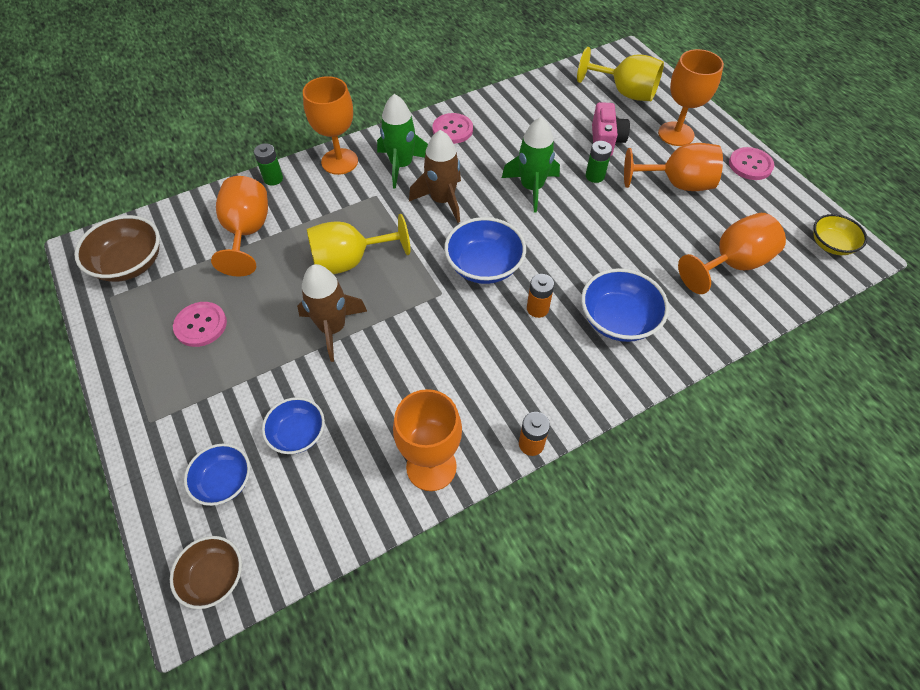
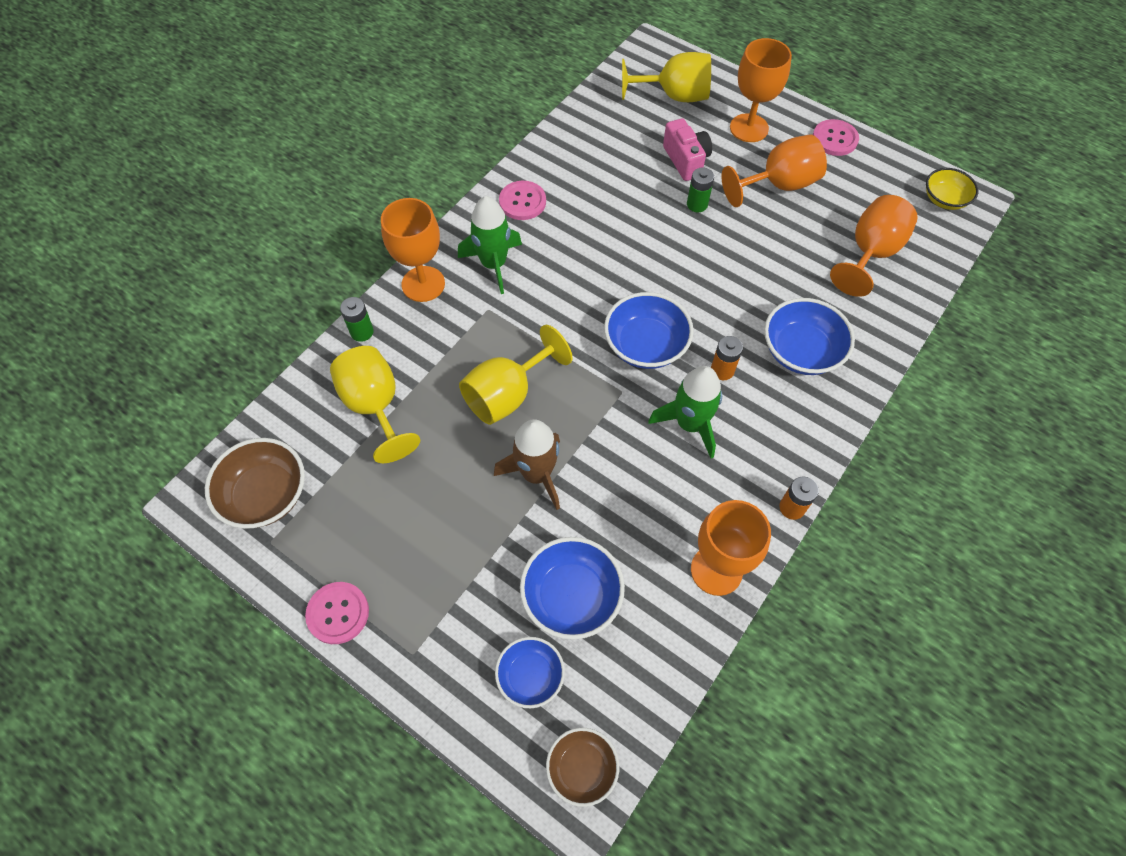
camera: 25 degrees left, 5 degrees up
(201, 325) = (395, 529): pink button -> pink button (338, 613)
(247, 233) = (375, 406): orange goblet -> yellow goblet
(298, 434) = (571, 596): blue bowl -> blue bowl, size x1.55
(442, 200) = (561, 289): brown rocket -> none
(531, 188) = (643, 241): green rocket -> green rocket (690, 424)

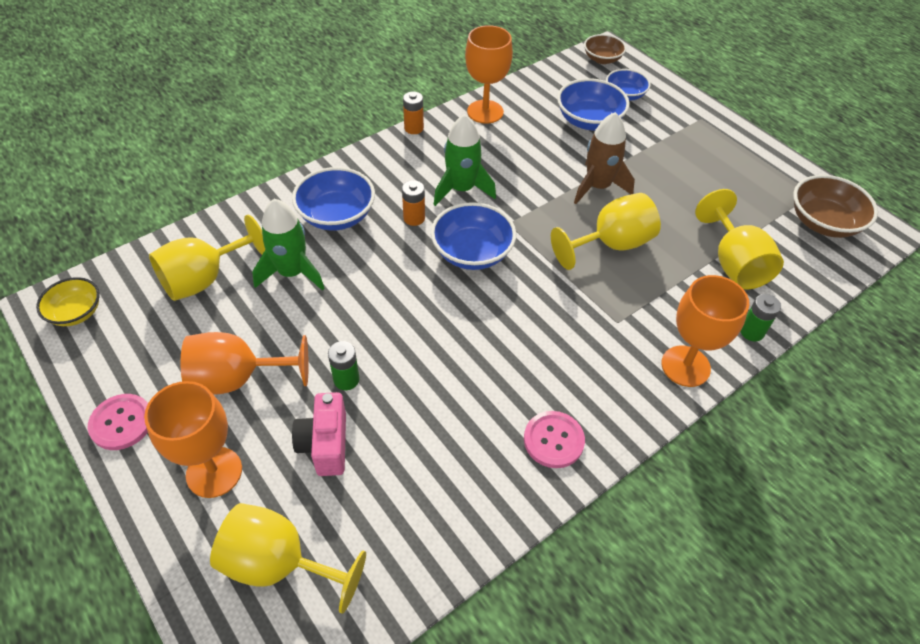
camera: 165 degrees left, 10 degrees down
(338, 613) = (754, 146): pink button -> none
(493, 264) = (603, 369): green rocket -> green rocket (292, 273)
(870, 253) = (205, 279): orange goblet -> yellow goblet

